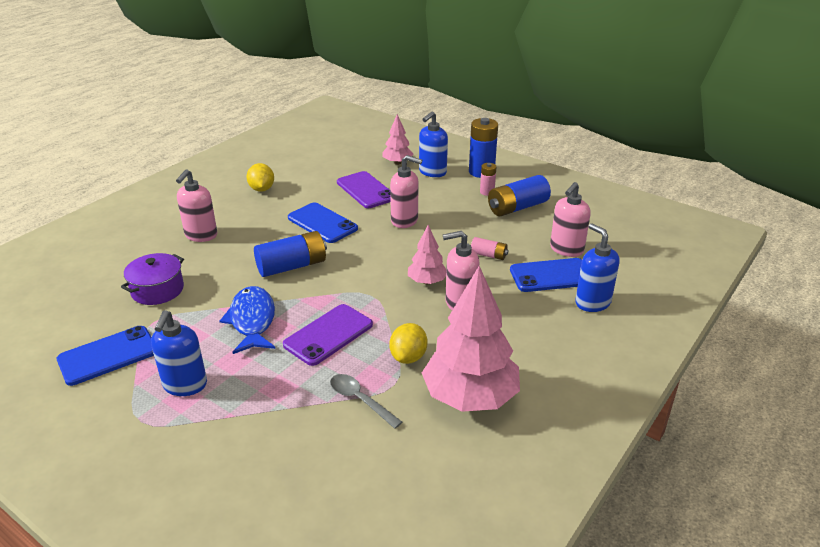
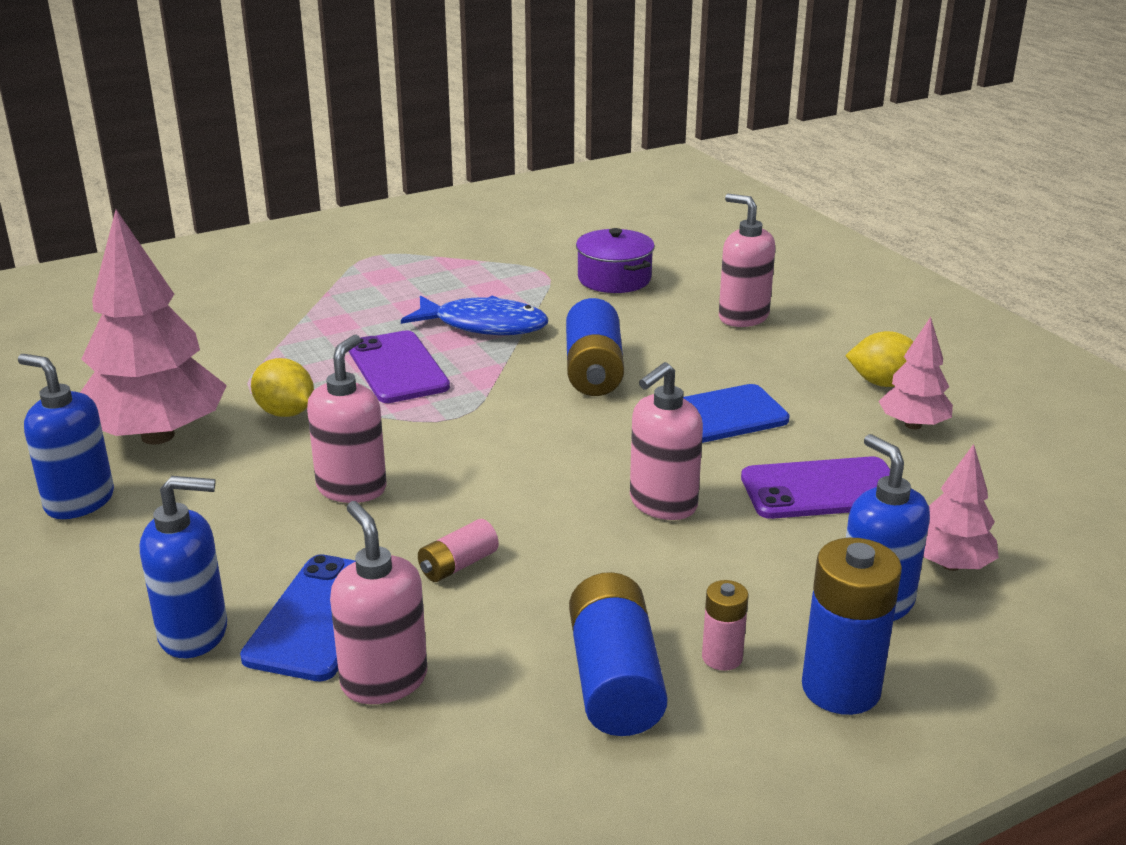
camera: 115 degrees right, 5 degrees down
(108, 355) = (501, 247): blue phone -> none
(185, 385) = (403, 278): blue soap dispenser -> blue soap dispenser (79, 501)
(360, 400) = (252, 364): grey spoon -> none
(427, 281) = (441, 473): pink tree -> pink tree (913, 425)

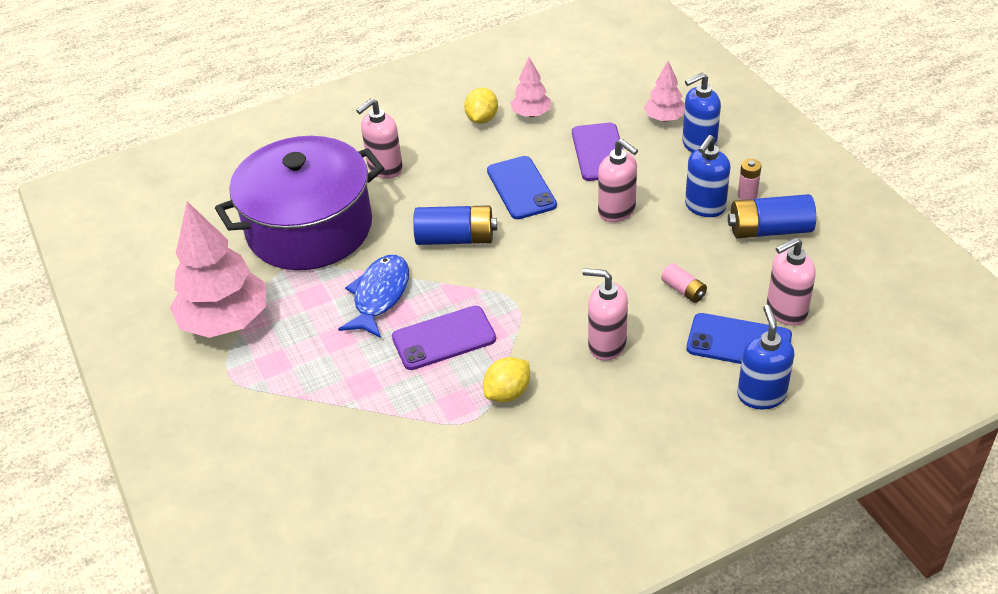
camera: 85 degrees left, 15 degrees up
(79, 501) = (630, 487): blue soap dispenser -> blue soap dispenser (704, 207)
(158, 435) = (540, 462): pink tree -> pink tree (225, 321)
(614, 279) = (309, 228): purple pot -> purple pot, size x2.24
(841, 688) = (762, 161): blue battery -> none

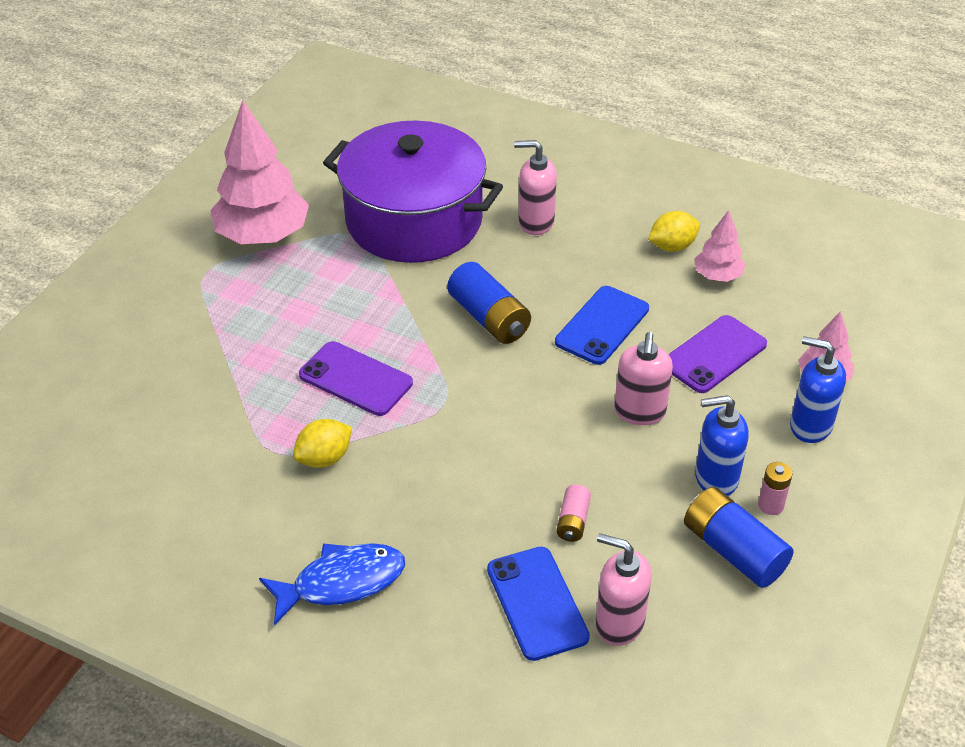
camera: 50 degrees right, 0 degrees up
(379, 296) = (371, 309): blue fish -> blue fish (341, 582)
(508, 393) = (324, 458): yellow lemon -> yellow lemon turned 45 degrees counterclockwise
(606, 345) = (444, 498): pink soap dispenser -> none
(761, 395) = (477, 657): blue soap dispenser -> none

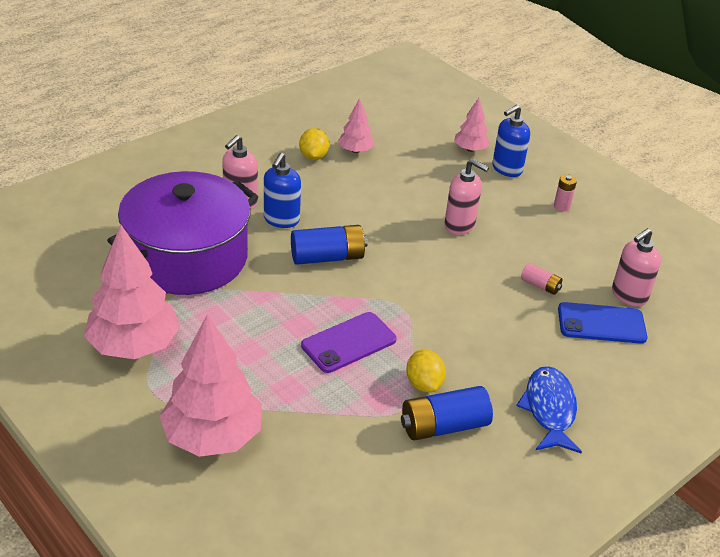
camera: 70 degrees left, 5 degrees down
(169, 328) = (212, 437): none -> pink tree
(602, 325) = (370, 211): blue phone -> none
(714, 354) = (426, 179): purple phone -> none
(715, 478) = (531, 218): blue soap dispenser -> blue soap dispenser (281, 220)
(733, 550) = (590, 233): blue battery -> blue battery (443, 426)

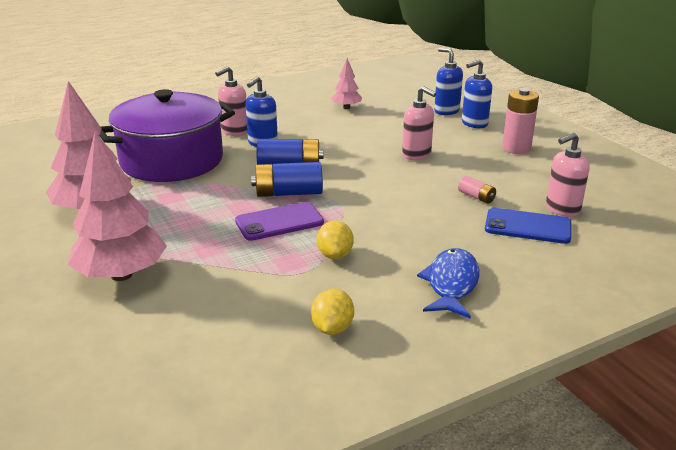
camera: 15 degrees right, 10 degrees down
(313, 156) = (309, 109): yellow lemon -> yellow lemon (332, 328)
(443, 426) = (340, 287): blue battery -> blue battery (288, 193)
(470, 149) = (446, 111): pink tree -> blue soap dispenser
(561, 206) = (516, 148): pink battery -> pink battery, size x1.87

